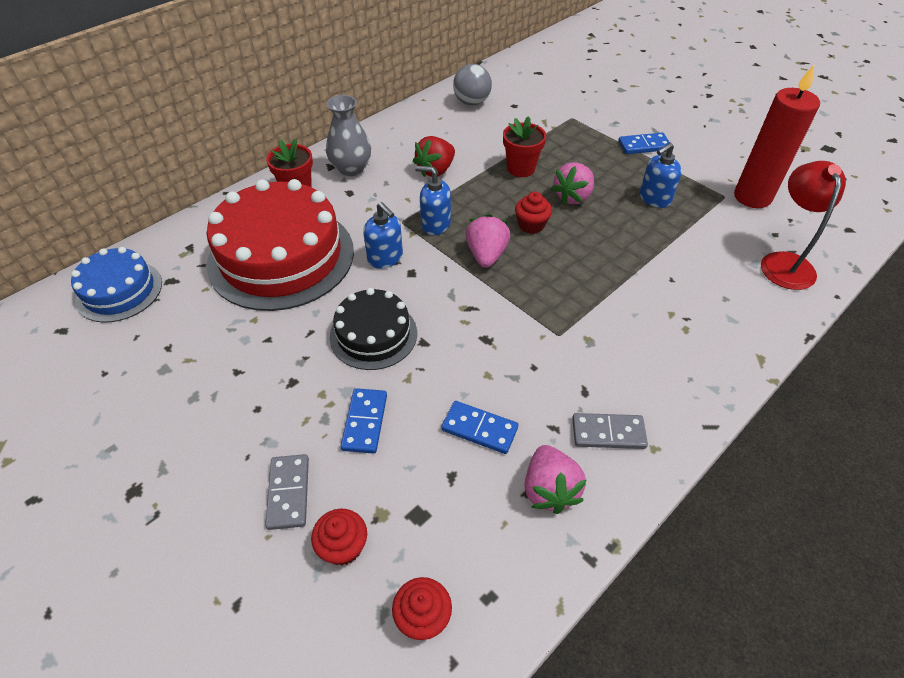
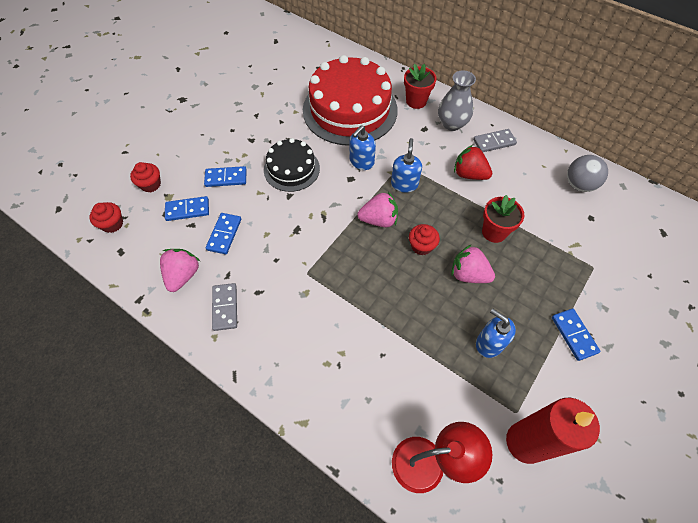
camera: 80 degrees right, 10 degrees up
(119, 291) = (307, 51): blue cake -> none
(289, 493) = (181, 156): grey domino -> grey domino (494, 142)
(419, 482) = (187, 210): none -> blue domino
(549, 489) = (183, 275): pink strawberry -> pink strawberry turned 120 degrees clockwise

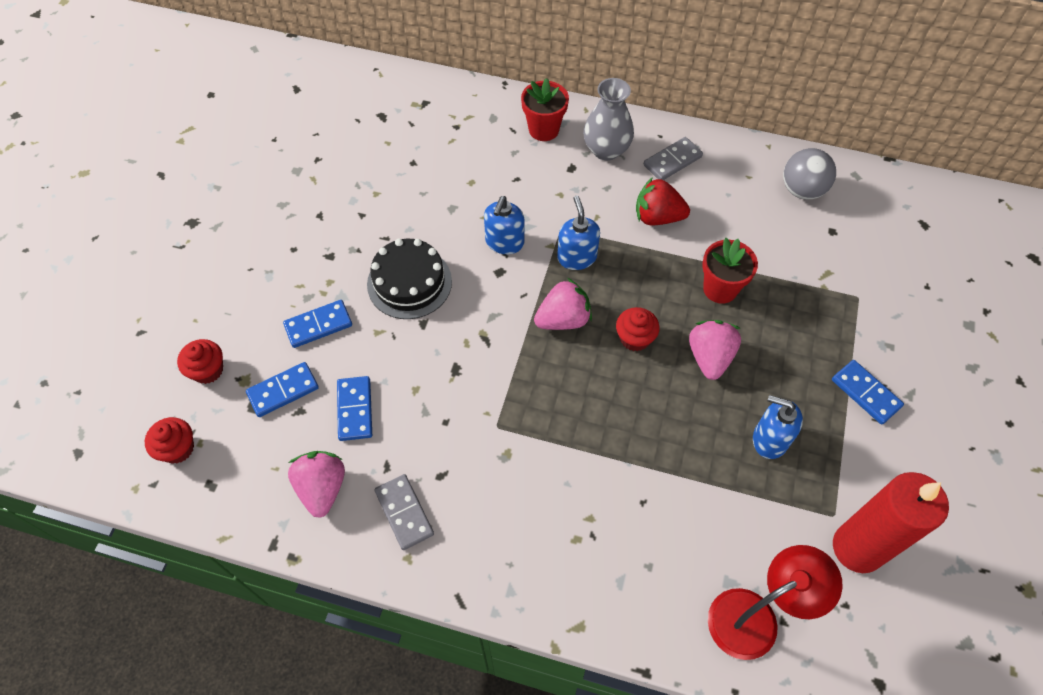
camera: 20 degrees left, 0 degrees up
(350, 110) = (455, 168): red cake -> none
(468, 274) = (709, 357): pink strawberry -> pink strawberry turned 90 degrees clockwise

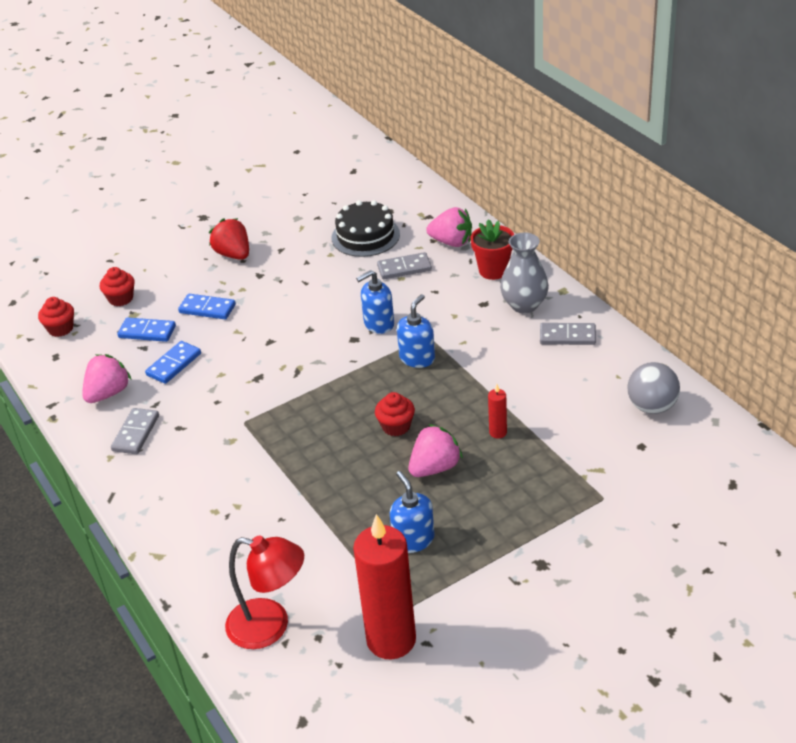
camera: 45 degrees right, 20 degrees down
(409, 283) = (289, 315): black cake -> black cake (365, 236)
(463, 170) = (404, 268): none -> grey domino
(563, 319) = (361, 388): pink strawberry -> pink strawberry (451, 242)
(657, 217) = (508, 365): red strawberry -> red strawberry (233, 254)
(720, 289) = (498, 432): red flower pot -> red candle
(865, 393) = (525, 558): blue domino -> none

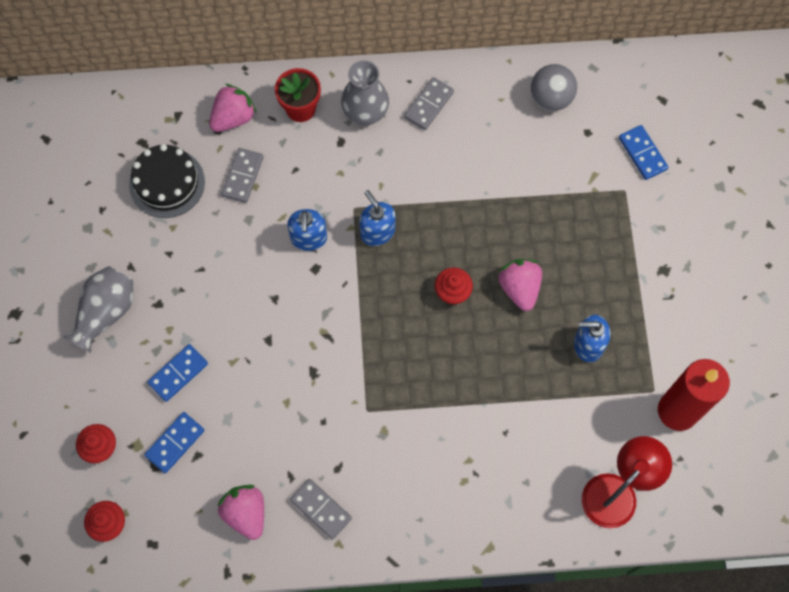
camera: 65 degrees left, 30 degrees up
(174, 364) = (243, 438): blue domino -> blue domino (642, 153)
(233, 254) = (106, 312): red strawberry -> grey vase
(498, 432) = (509, 221): red candle -> none

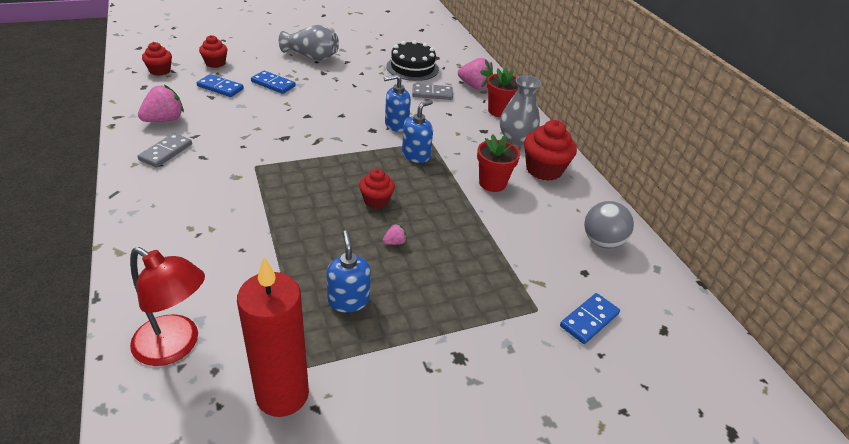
camera: 70 degrees right, 30 degrees down
(429, 105) = (544, 169): grey domino -> red cupcake
(443, 167) = (492, 183): none -> red flower pot
(519, 288) = (394, 242): pink strawberry -> pink strawberry, size x0.47

